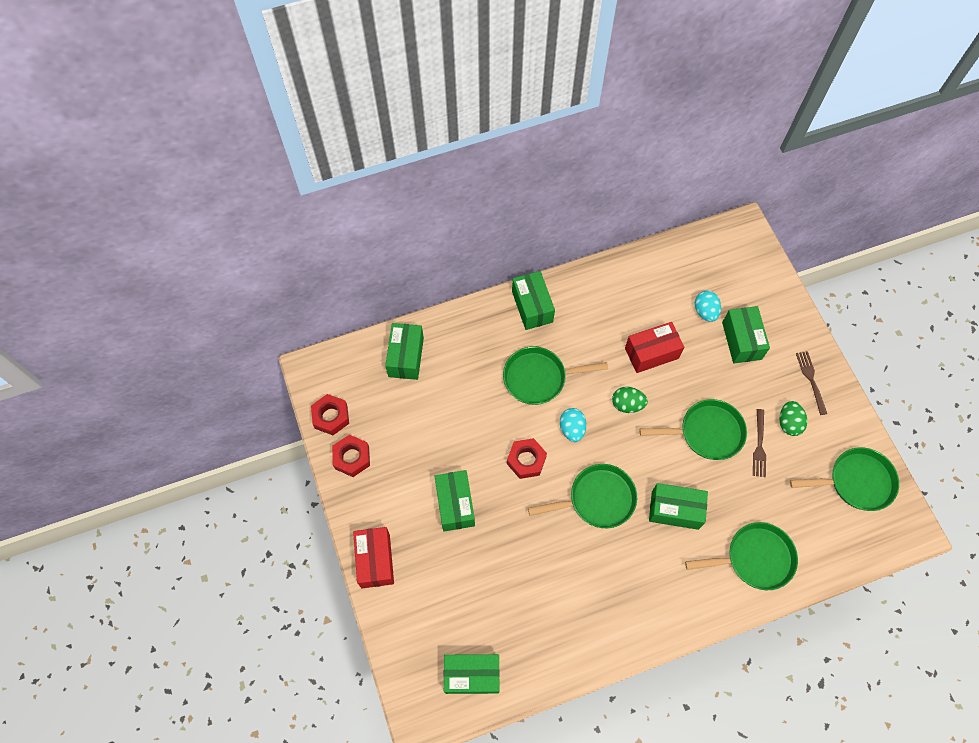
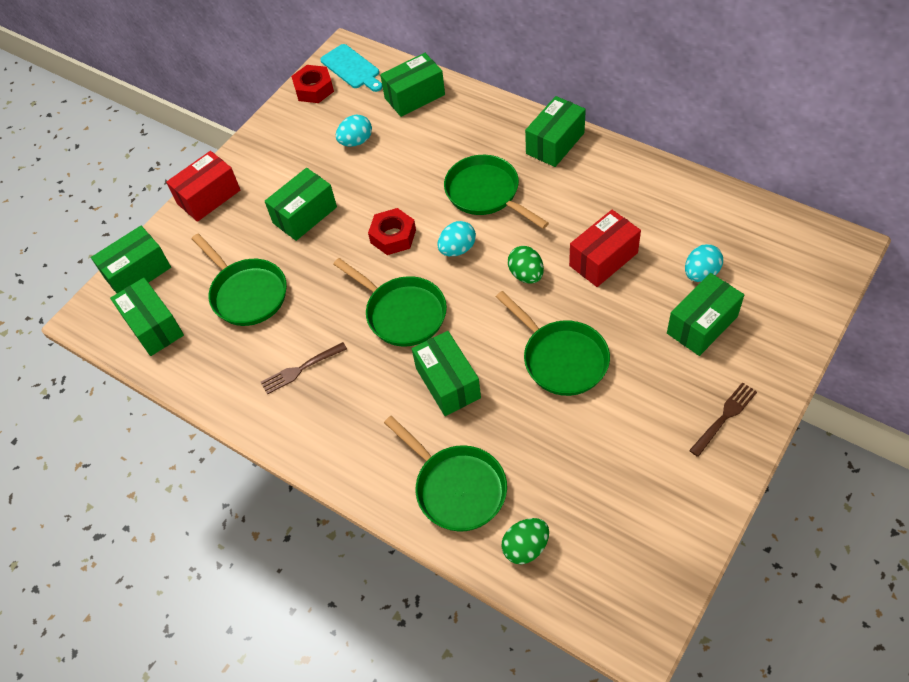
camera: 60 degrees right, 10 degrees down
(335, 377) = (352, 68): none -> turquoise cutting board
(352, 457) = (289, 124): red nut -> none
(408, 658) = (138, 273): none -> green box
(414, 424) = (356, 141): none -> turquoise egg
(651, 353) = (603, 259): red box -> red box turned 75 degrees counterclockwise
(759, 445) = (593, 414): brown fork -> brown fork (301, 369)
(788, 423) = (648, 426): green egg -> green egg (525, 547)
(856, 482) = (642, 538): green pan -> green pan (247, 293)

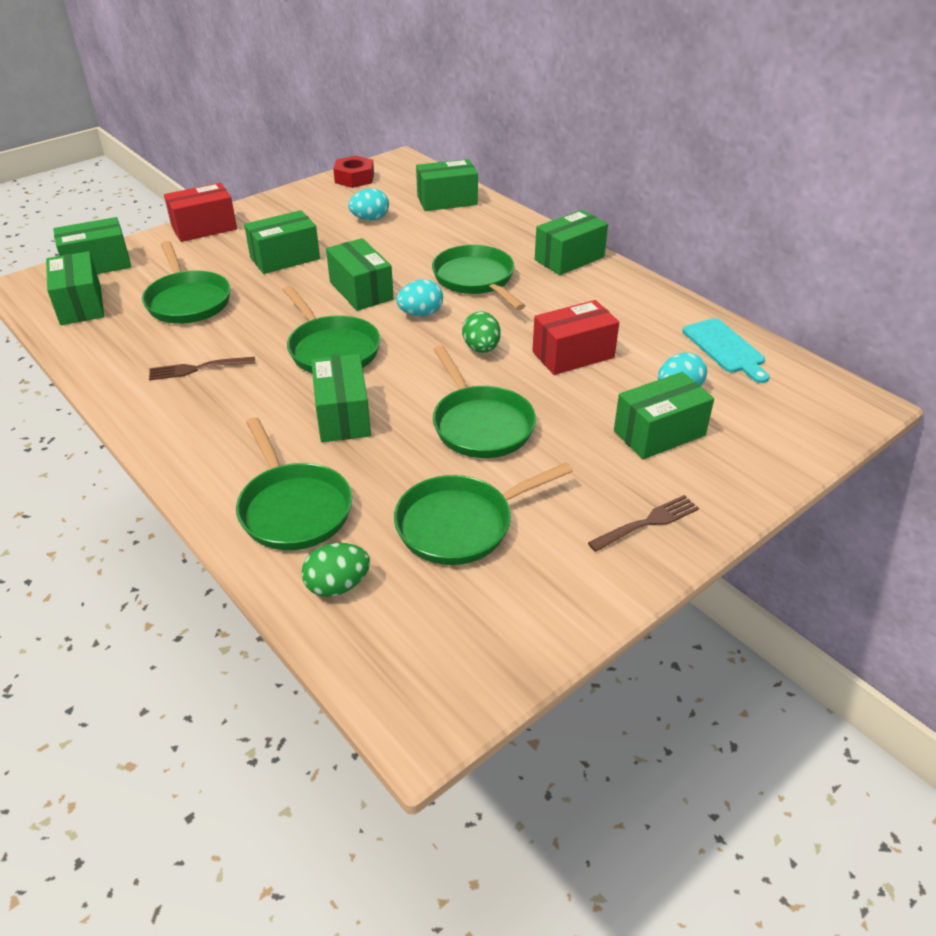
camera: 10 degrees right, 15 degrees down
(352, 68) = (399, 172): turquoise cutting board -> turquoise cutting board (725, 348)
(393, 236) = (361, 291): red nut -> green box
(589, 462) = (461, 524): none -> green pan

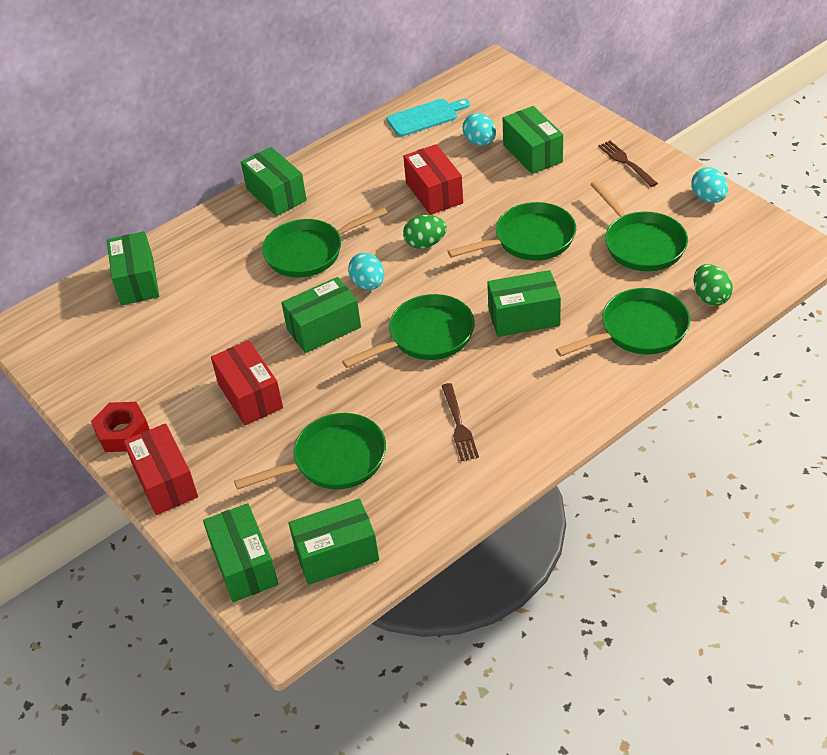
camera: 85 degrees left, 5 degrees up
(285, 258) = (250, 396): green box -> red box
(354, 178) = (59, 363): red nut -> red nut (123, 433)
(370, 219) = (169, 338): turquoise egg -> turquoise egg (708, 198)

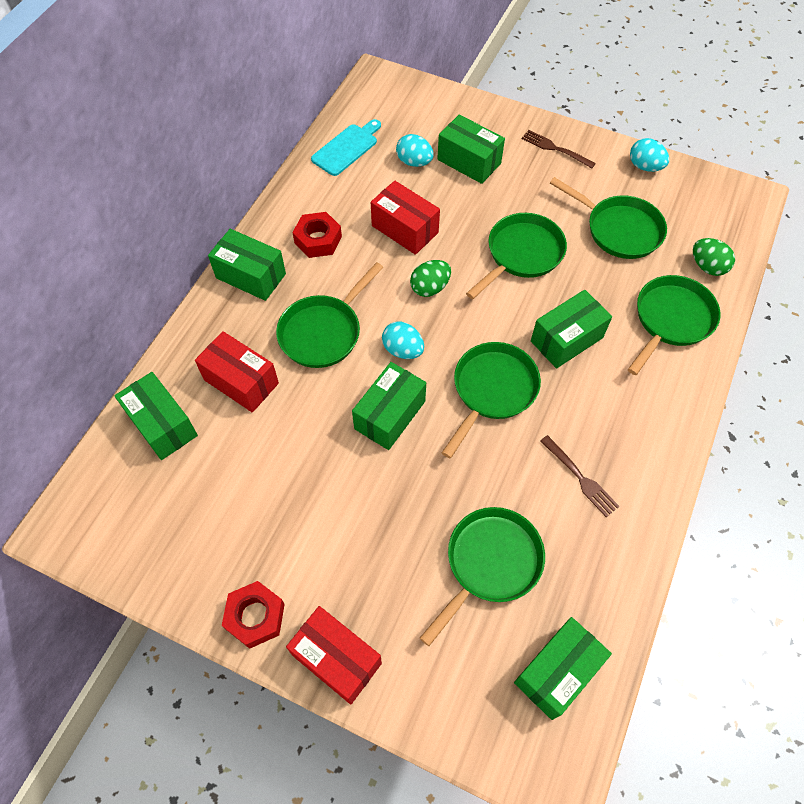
camera: 30 degrees left, 15 degrees up
(244, 565) = (476, 725): green box -> none
(250, 396) = (363, 520): red box -> red box (241, 381)
(351, 182) = (318, 240): none -> red nut

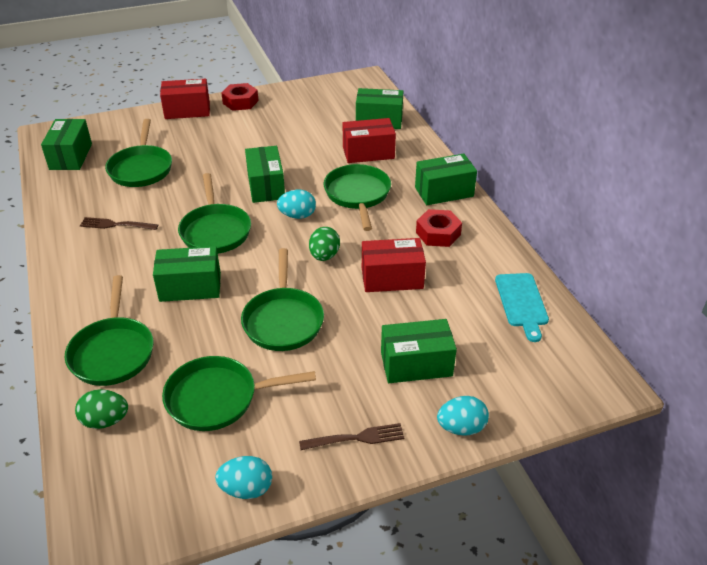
camera: 135 degrees right, 20 degrees down
(414, 162) = (457, 330): turquoise egg -> turquoise egg (461, 428)
(566, 339) = (190, 287): green box -> green box turned 75 degrees clockwise

